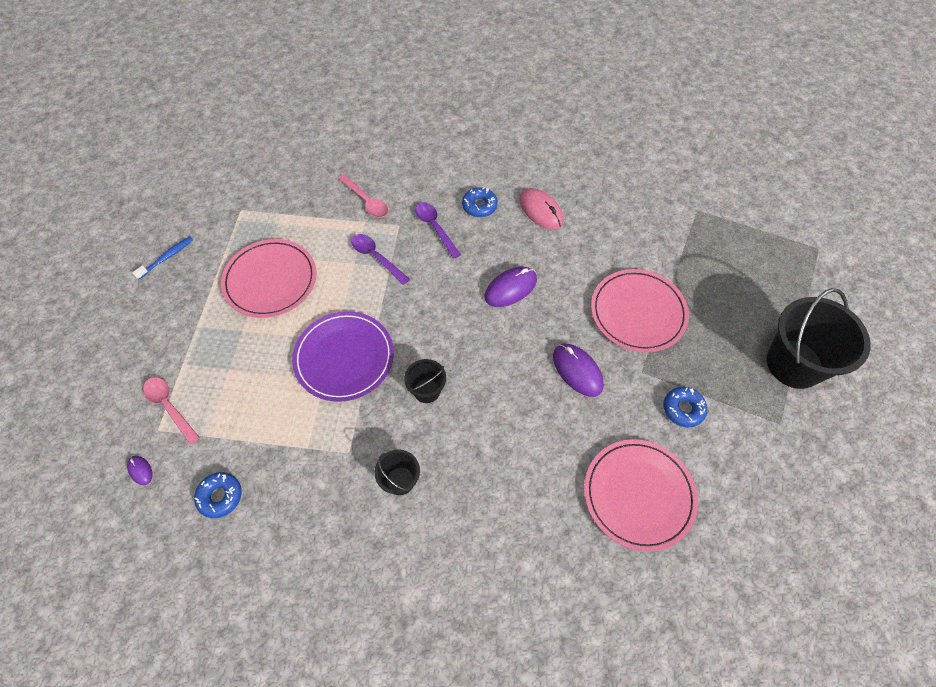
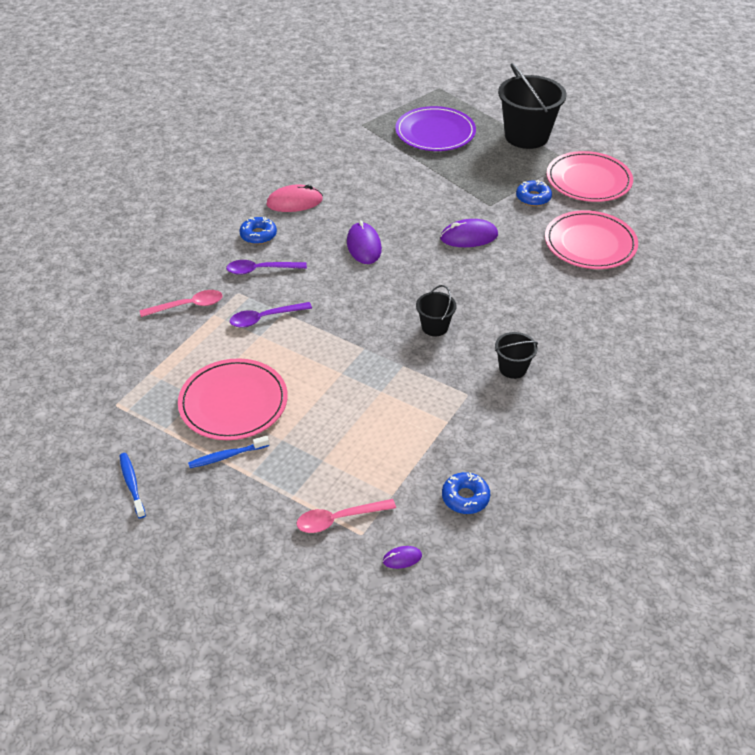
camera: 65 degrees left, 15 degrees down
(212, 302) = (227, 456): none -> blue toothbrush
(344, 357) = (365, 371): purple plate -> purple plate (435, 132)
(638, 312) = (436, 188): pink plate -> pink plate (588, 180)

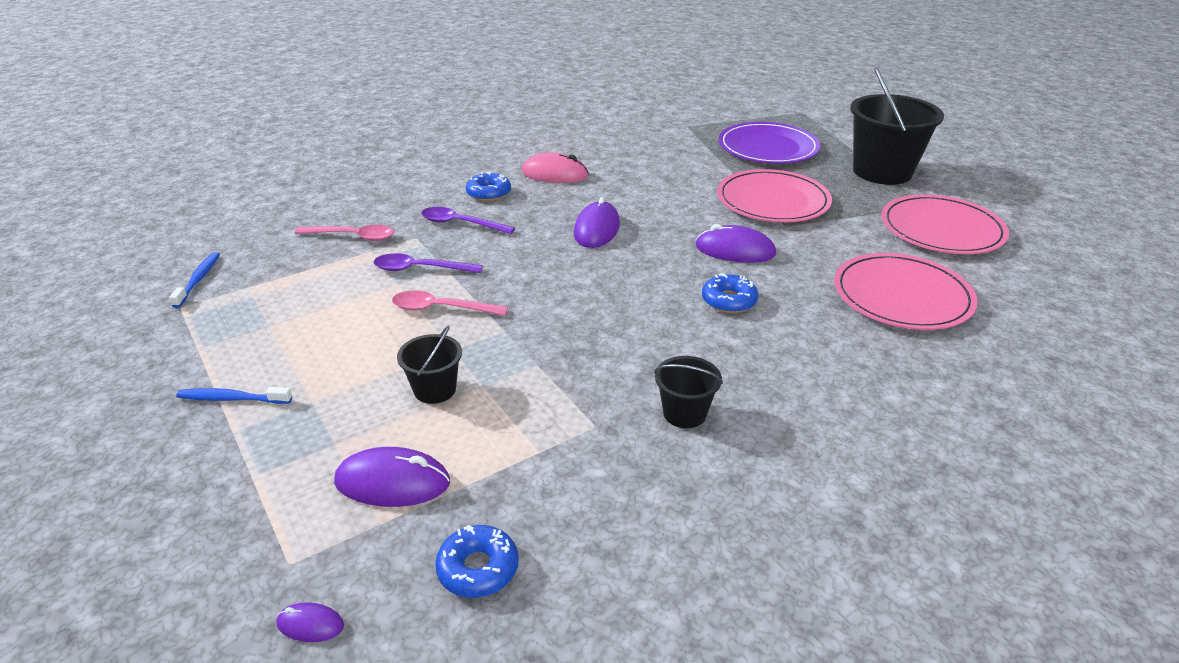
camera: 25 degrees right, 10 degrees down
(132, 484) = (102, 394): blue toothbrush -> blue toothbrush (198, 280)
(233, 402) = (300, 343): pink plate -> pink plate (772, 201)
(339, 519) = (281, 529): pink spoon -> pink spoon (441, 309)
(378, 470) = (392, 482): none -> purple mouse
(434, 327) = (614, 333): black bucket -> black bucket (435, 390)
(533, 198) = (850, 231): blue donut -> blue donut (729, 300)

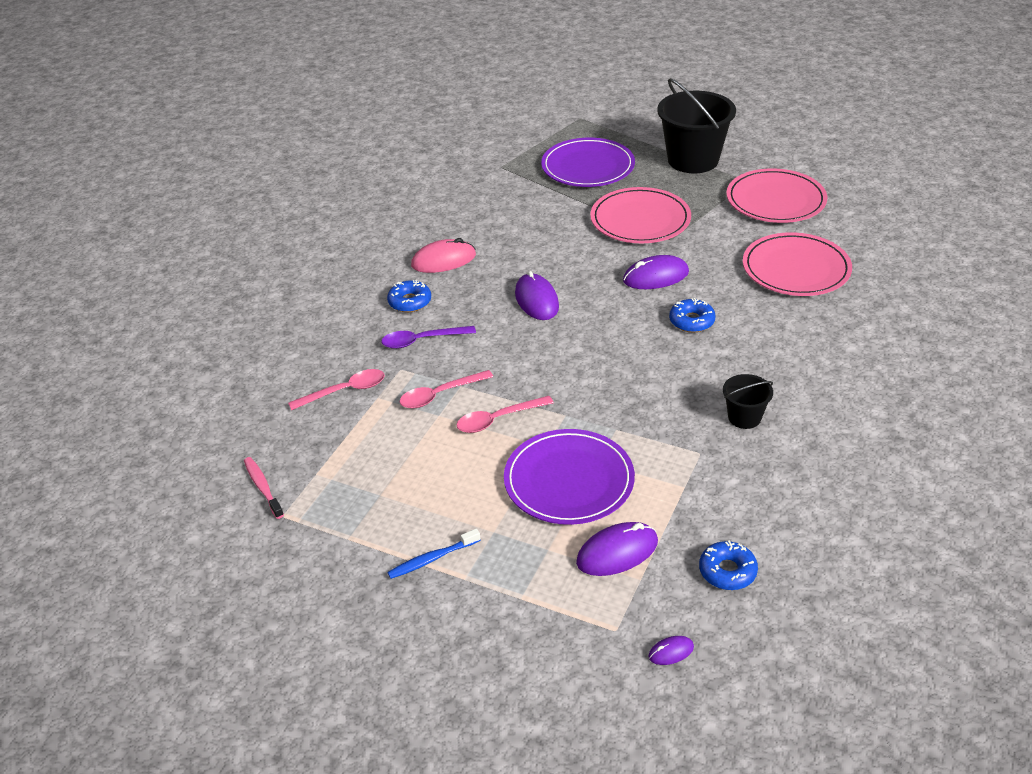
camera: 30 degrees left, 5 degrees up
(198, 280) = (263, 487): blue toothbrush -> pink toothbrush
(420, 269) = (440, 394): purple spoon -> pink spoon
(435, 390) = (569, 480): black bucket -> purple plate

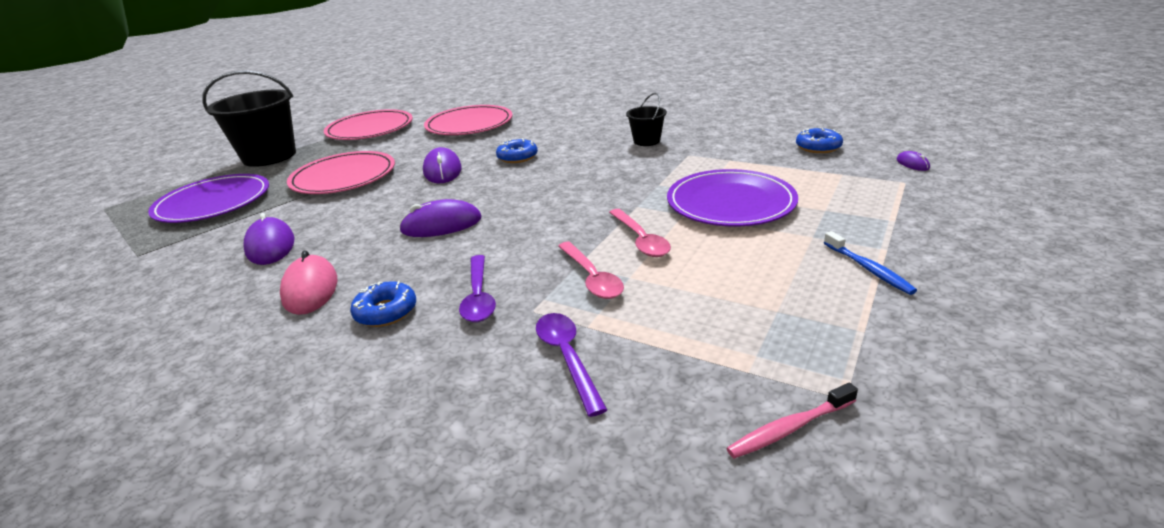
camera: 85 degrees left, 10 degrees down
(345, 391) = (567, 358): pink spoon -> purple spoon
(617, 552) = (815, 182): purple mouse -> purple mouse (270, 246)

